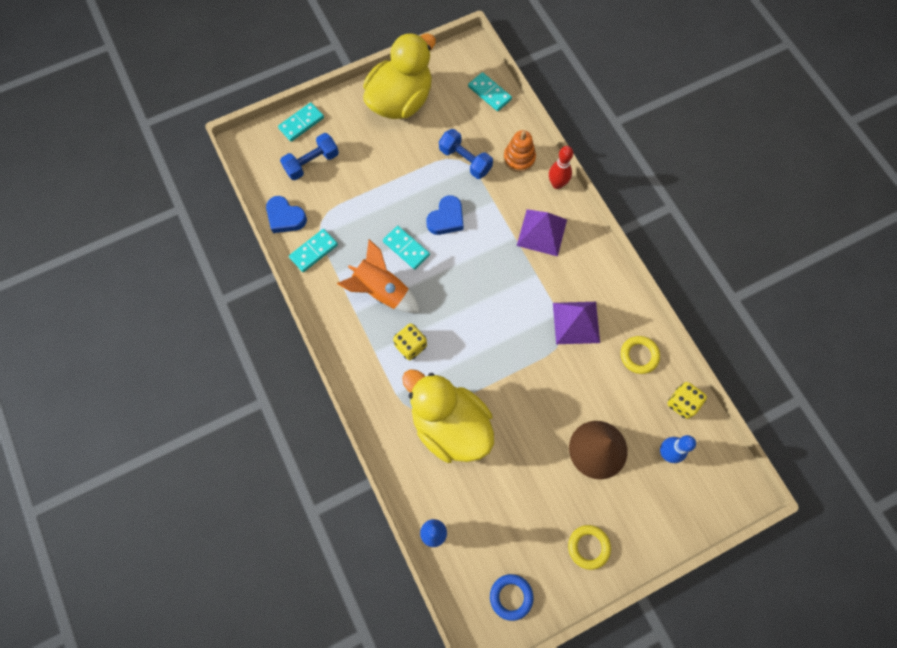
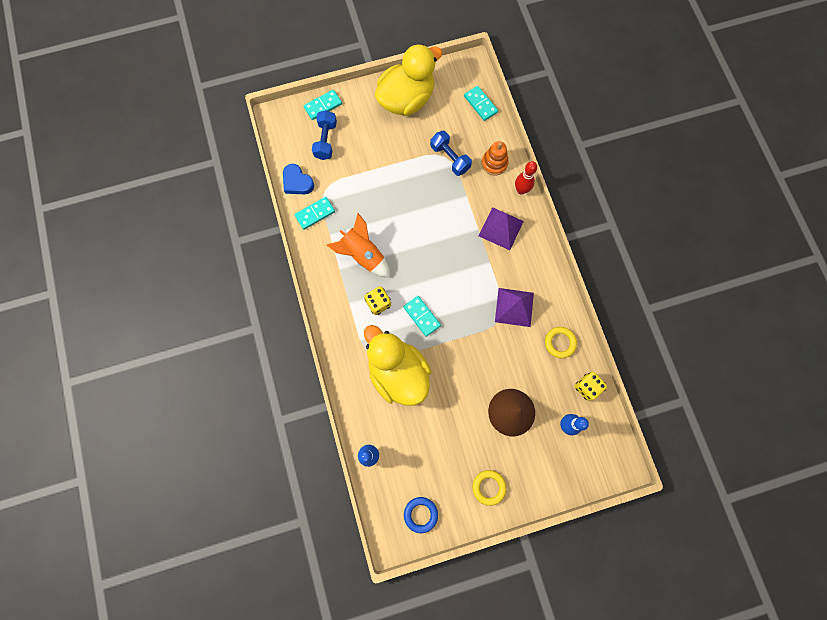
camera: 10 degrees right, 5 degrees up
(312, 163) = (326, 140): blue dumbbell -> blue dumbbell turned 60 degrees counterclockwise
(406, 248) = (389, 223): turquoise domino -> turquoise domino (422, 316)
(446, 218) = (425, 204): blue heart -> none

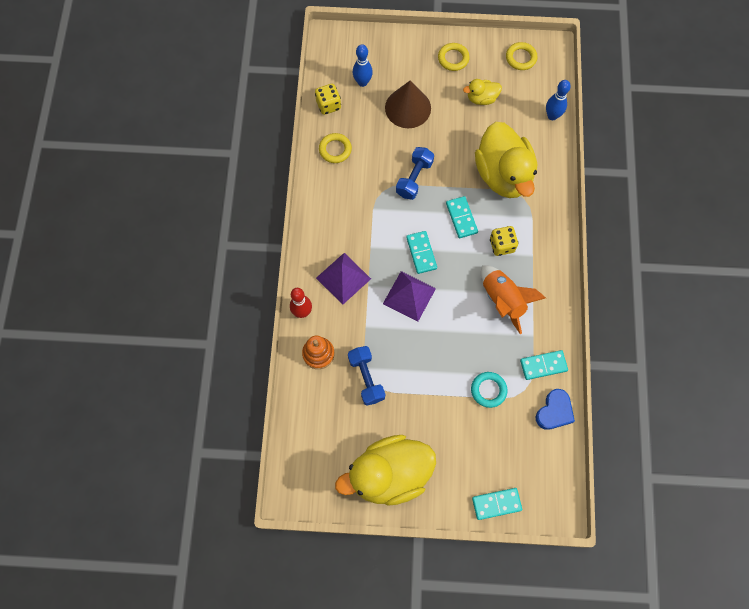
camera: 160 degrees left, 5 degrees down
(297, 182) = (554, 411): blue heart -> blue heart turned 60 degrees clockwise
(326, 140) = (506, 454): blue dumbbell -> blue dumbbell (414, 178)
(353, 181) = (488, 390): none -> turquoise ring
(420, 514) = (521, 58): blue ring -> yellow ring
(444, 449) = (481, 98): none -> yellow duck
(480, 104) = (302, 434): turquoise domino -> turquoise domino (421, 253)
(514, 307) = (364, 196): purple pyramid -> purple pyramid (409, 296)

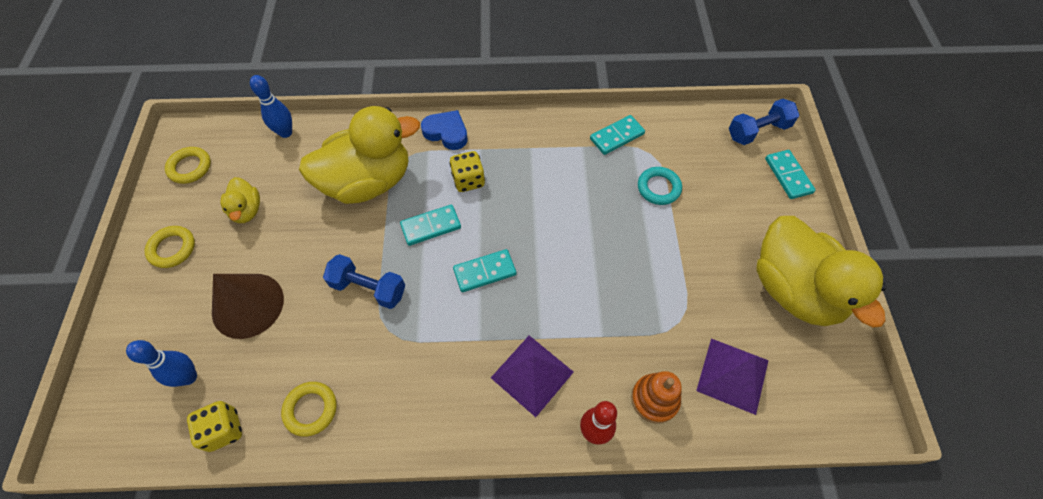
camera: 95 degrees left, 10 degrees down
(366, 378) = (676, 329): blue dumbbell -> blue dumbbell (758, 131)
(409, 296) = (549, 283): purple pyramid -> purple pyramid (732, 375)
(503, 300) = (542, 177): orange rocket -> none
(543, 365) = (617, 136): turquoise domino -> turquoise domino turned 75 degrees clockwise
(554, 411) = (668, 126): blue heart -> blue heart (446, 132)

